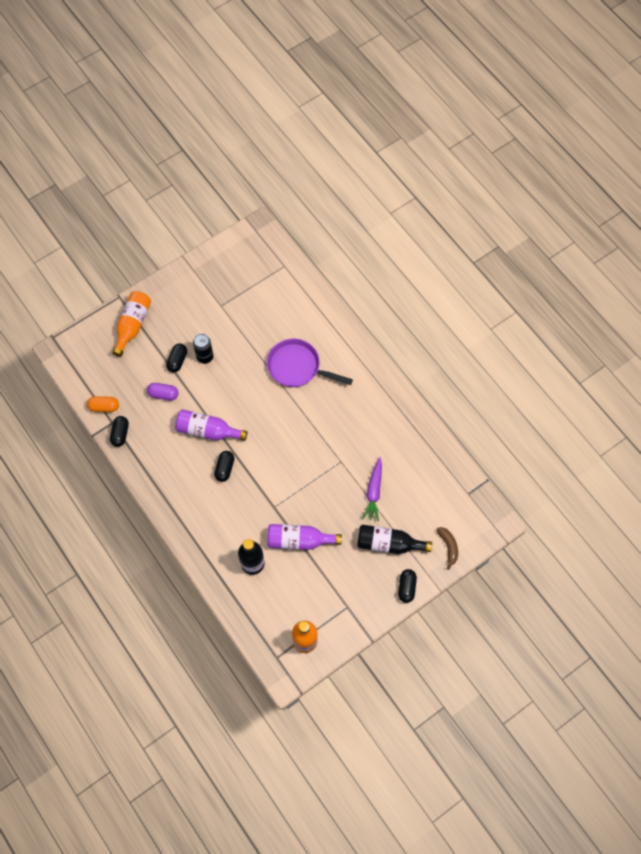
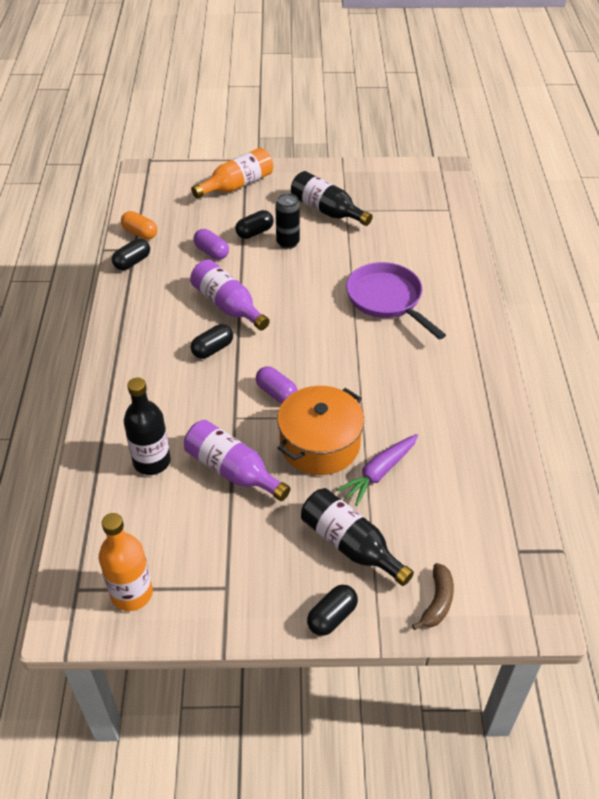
camera: 35 degrees right, 20 degrees down
(208, 313) = (327, 210): none -> black bottle
(284, 476) = (276, 393): none -> purple capsule
(331, 494) = (320, 444): none -> orange pot

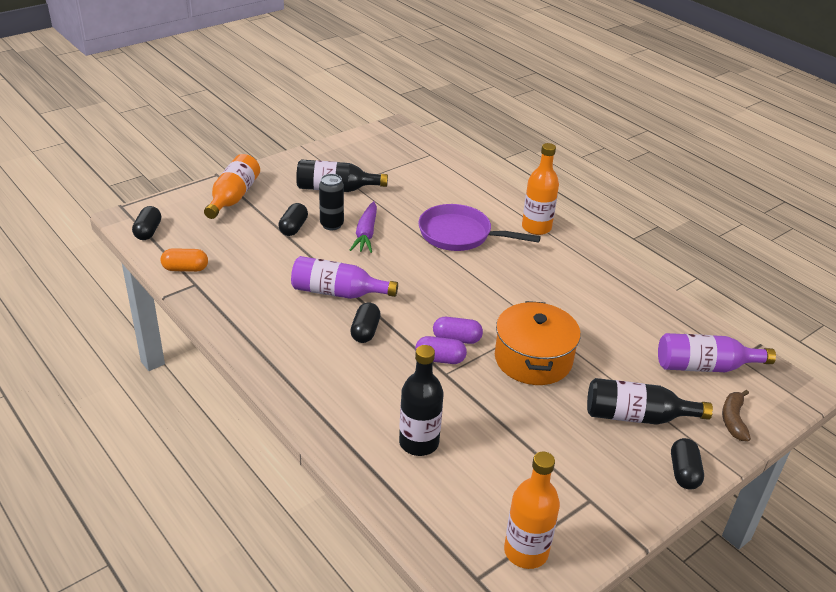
camera: 40 degrees left, 10 degrees down
(132, 262) = (206, 295): black capsule -> black capsule (148, 231)
(211, 252) = (273, 258): purple capsule -> purple capsule (440, 359)
(232, 470) = (491, 413): purple bottle -> purple bottle (704, 366)
(379, 473) = (597, 357): purple carrot -> purple carrot (366, 234)
(437, 602) = (733, 420): brown banana -> brown banana turned 150 degrees counterclockwise
(468, 324) = (536, 227): none -> orange bottle

